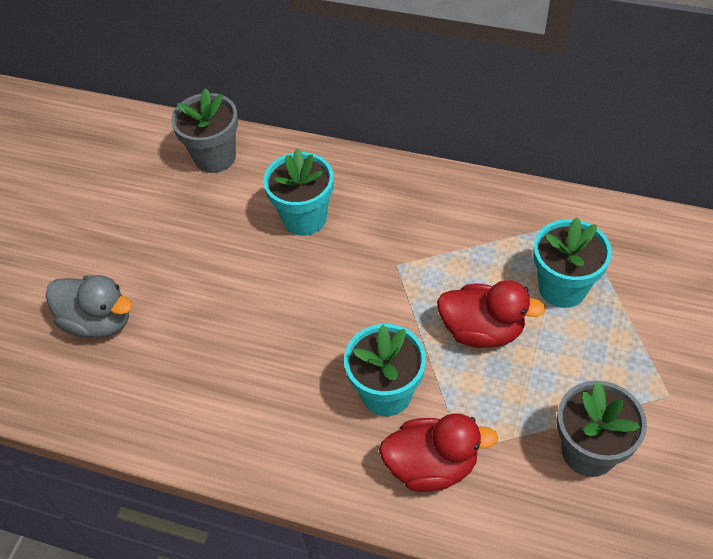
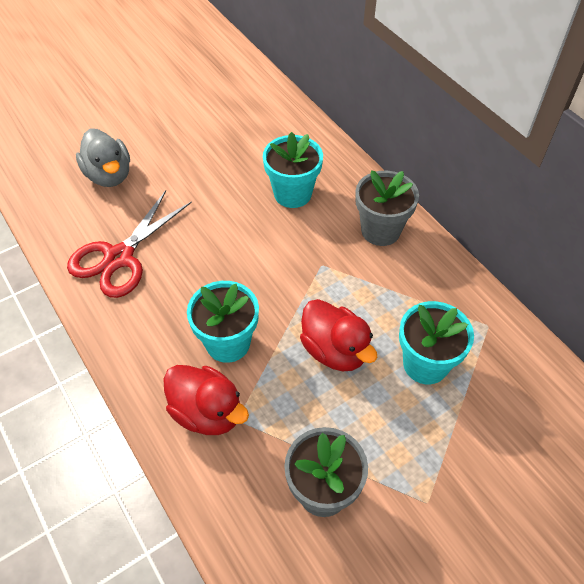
camera: 35 degrees right, 0 degrees up
(199, 392) = (119, 257): none -> red scissors
(215, 157) = (276, 119): grey flower pot -> grey flower pot (380, 230)

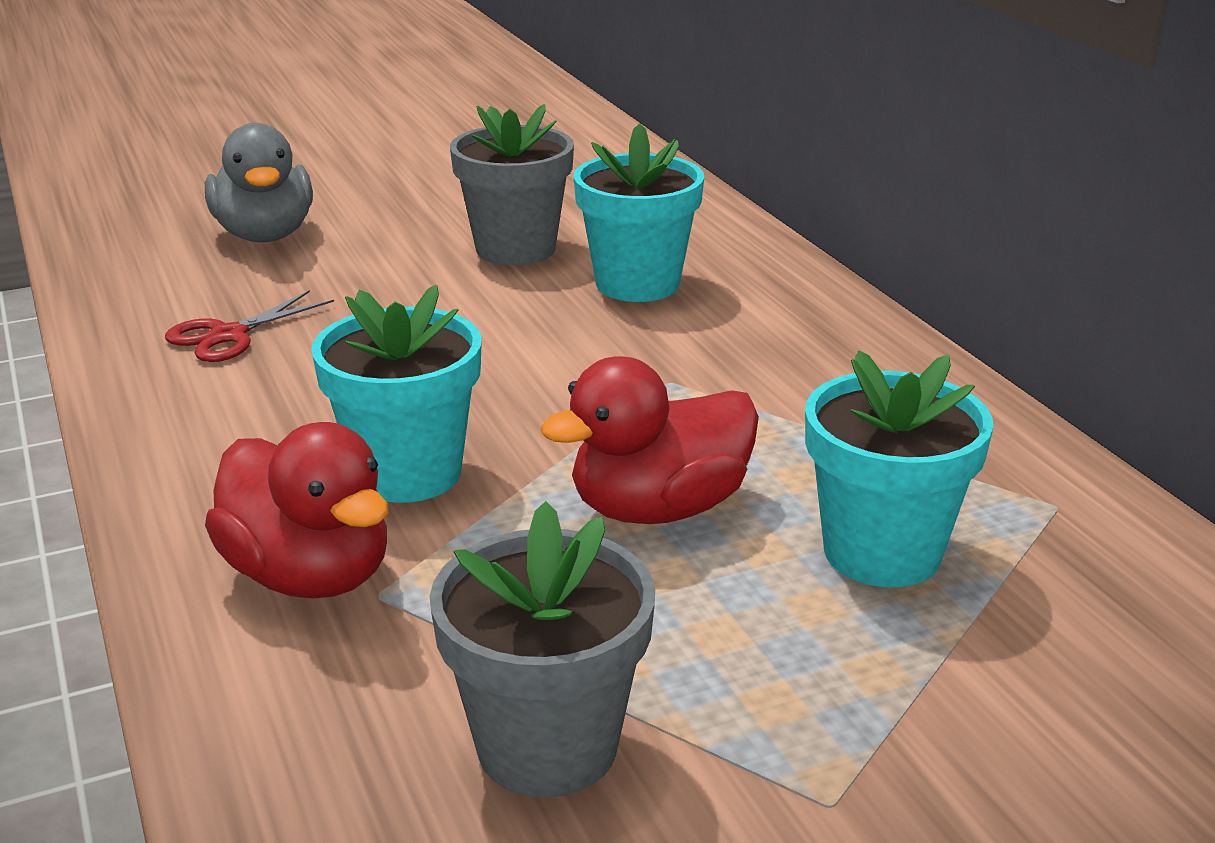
camera: 10 degrees right, 25 degrees down
(119, 257) = (228, 335): red scissors -> red scissors, size x0.55
(335, 350) = (658, 509): red duck -> red duck turned 90 degrees clockwise
(380, 230) = (820, 346): grey flower pot -> grey flower pot (515, 249)

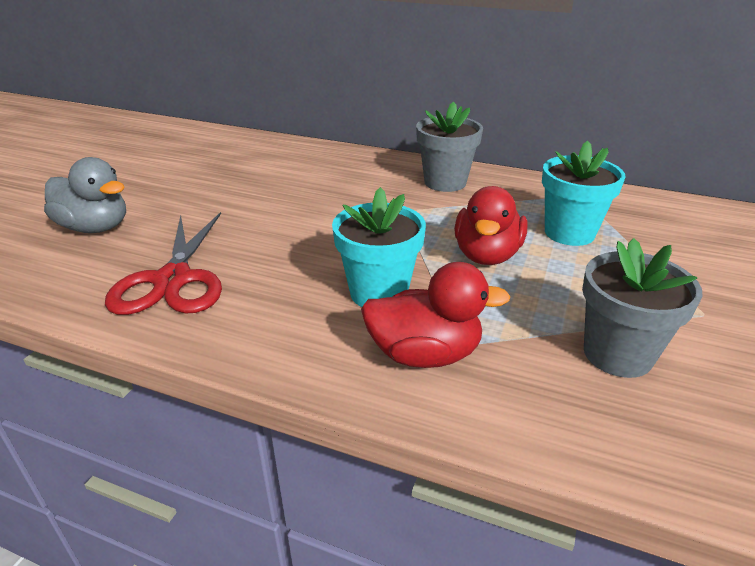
camera: 45 degrees left, 5 degrees up
(228, 335) = (173, 280): red scissors -> red scissors, size x1.83
(515, 249) = (241, 186): grey flower pot -> grey flower pot (445, 182)
(637, 284) = (319, 180): turquoise flower pot -> none

